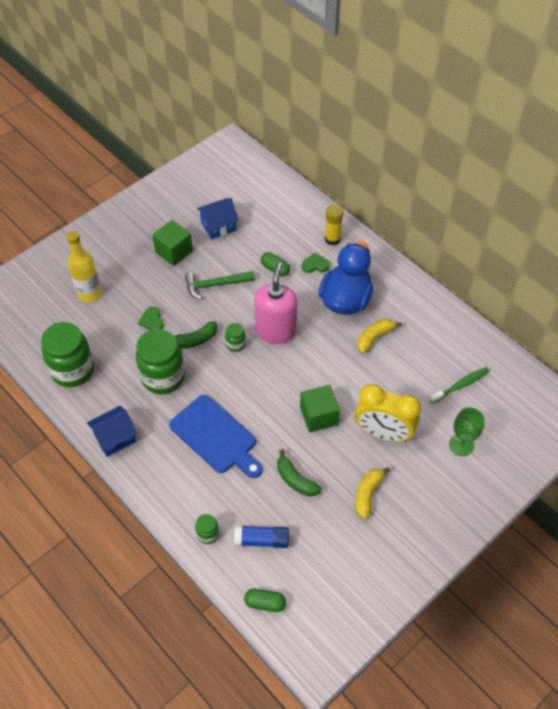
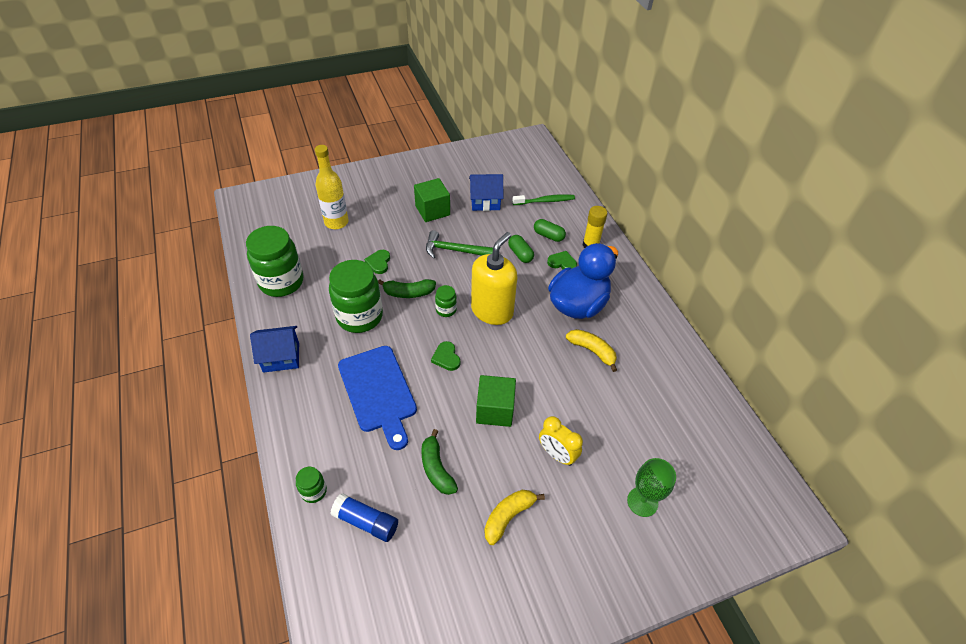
camera: 20 degrees right, 5 degrees down
(257, 386) = (446, 357): none -> green heart
(265, 603) = (330, 598): green capsule -> green capsule (548, 236)
(276, 331) = (492, 311): pink soap dispenser -> yellow soap dispenser
(374, 337) = (592, 351): yellow banana -> yellow banana turned 60 degrees clockwise
(383, 433) = (557, 454): yellow clock -> yellow clock, size x0.60
(460, 385) = (668, 434): green toothbrush -> green toothbrush (545, 201)

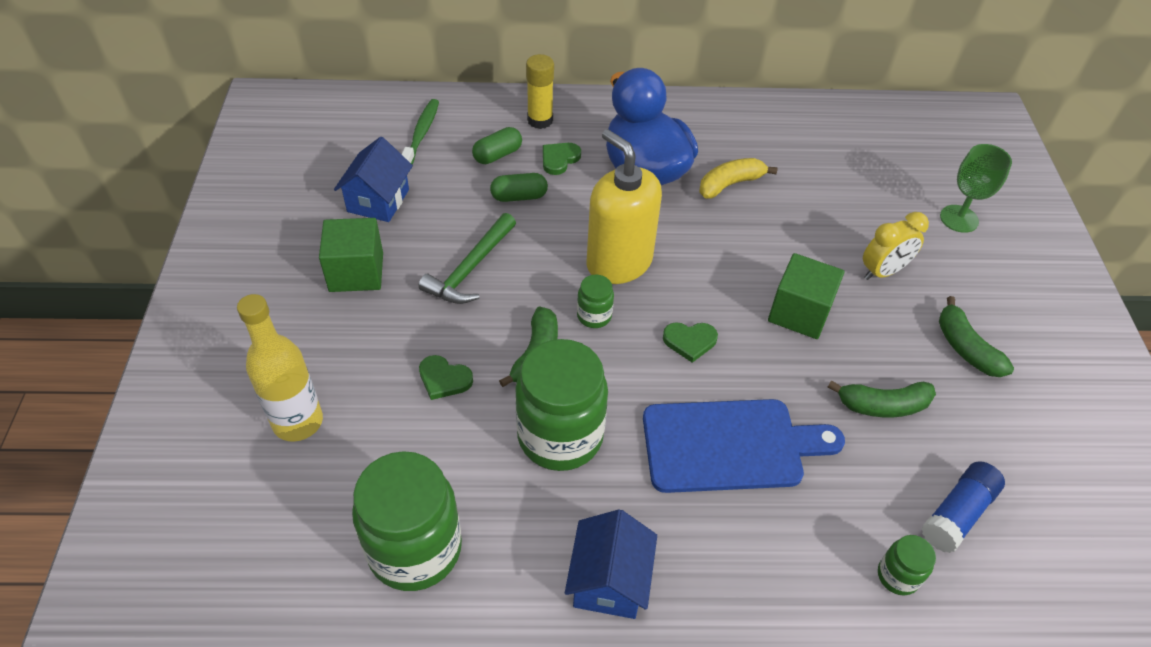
camera: 70 degrees left, 0 degrees up
(508, 516) = (965, 348): yellow banana -> green banana

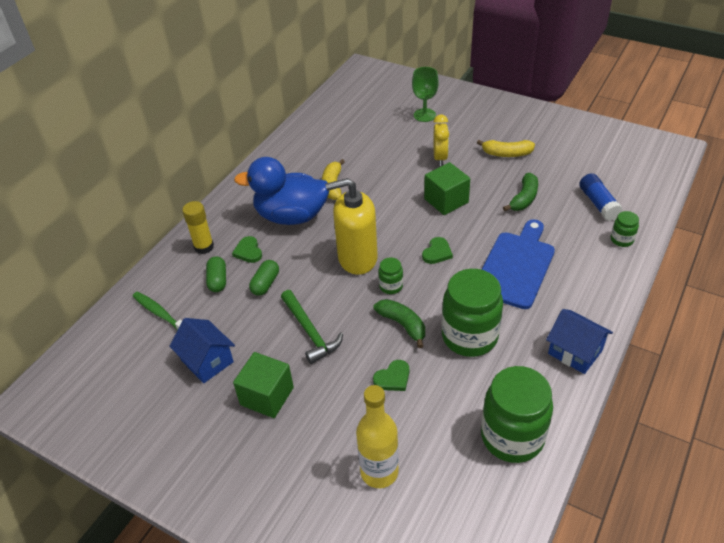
camera: 55 degrees left, 5 degrees down
(965, 348) = (506, 154): green banana -> yellow banana

